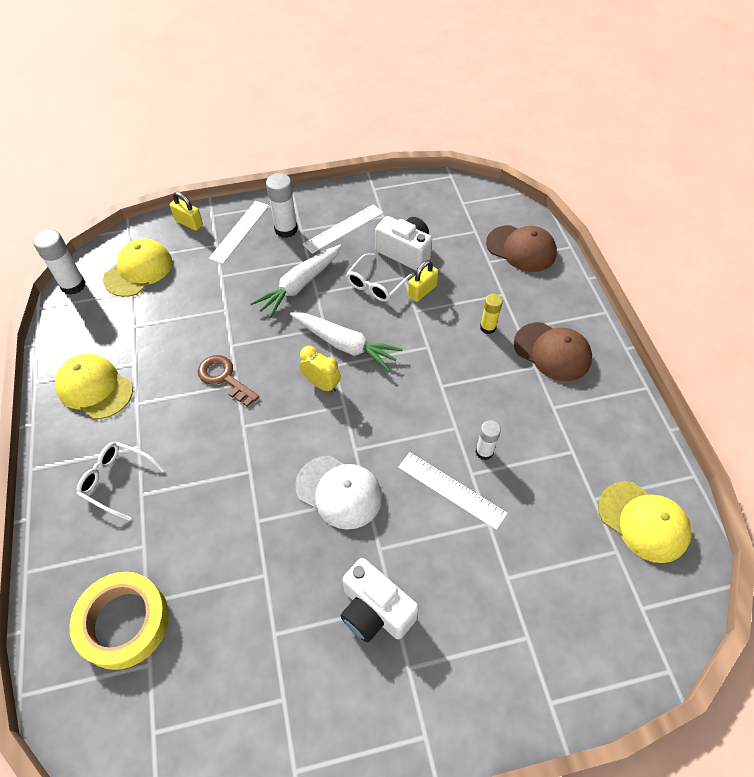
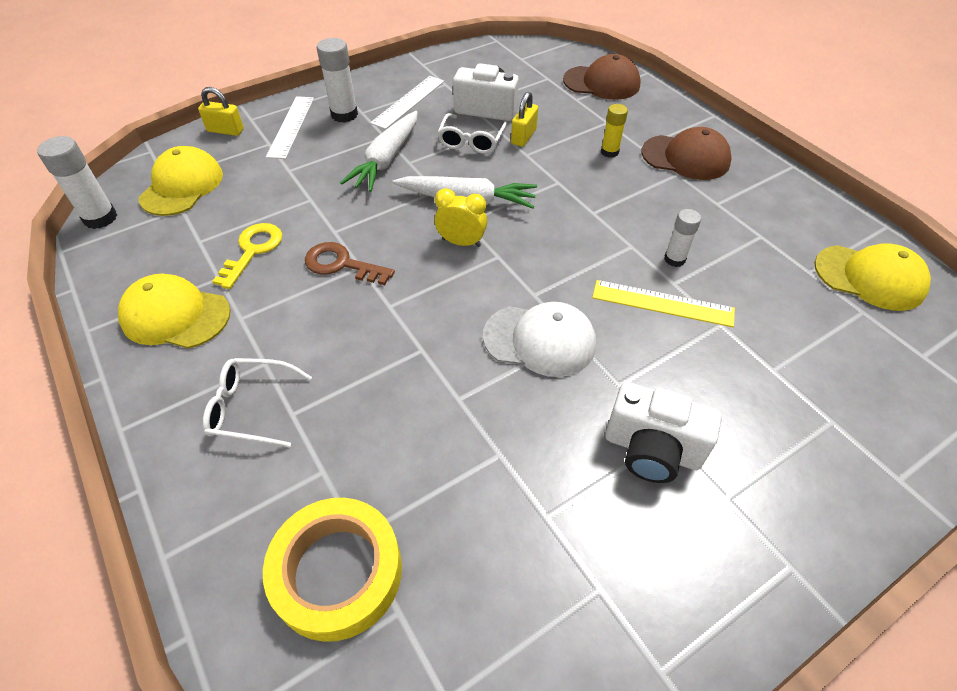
camera: 20 degrees left, 5 degrees down
(166, 346) = (253, 251): none -> yellow key
(451, 489) = (662, 303): white ruler -> yellow ruler

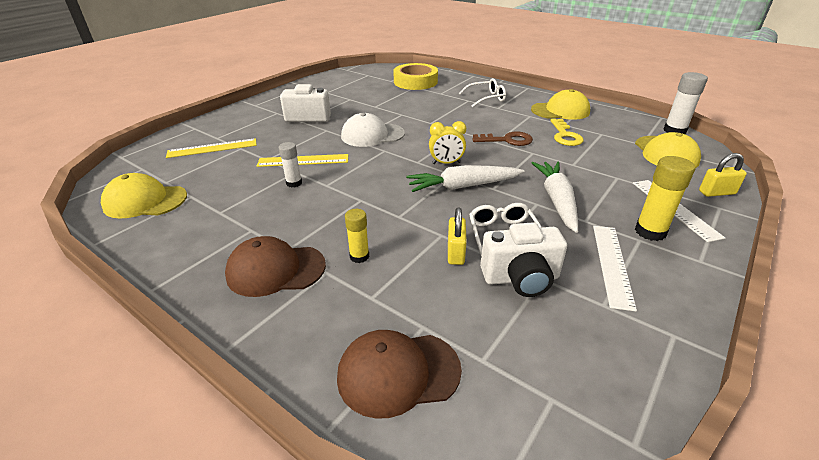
camera: 160 degrees right, 15 degrees down
(344, 115) = (650, 232): white glue stick -> yellow glue stick
(827, 383) = (212, 148): none -> yellow ruler

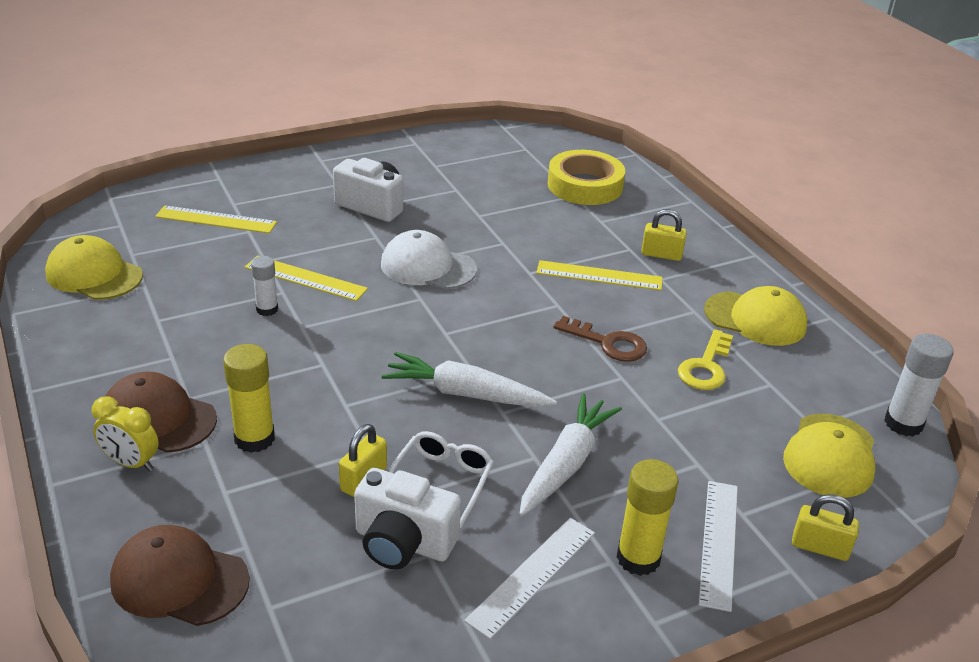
camera: 25 degrees right, 0 degrees up
(359, 256) = (254, 439): yellow glue stick -> yellow glue stick, size x1.58
(446, 163) = (481, 349): yellow clock -> yellow clock (131, 463)
(467, 114) = (599, 276): none -> yellow ruler
(486, 98) = (661, 255): white glasses -> yellow padlock

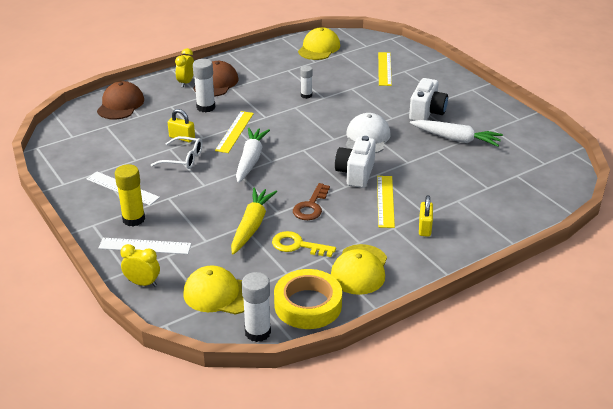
camera: 85 degrees right, 0 degrees up
(254, 439) = (206, 107): yellow glue stick -> white glue stick
(305, 278) = (339, 102): yellow ruler -> yellow ruler (234, 131)
(403, 543) = (142, 152): white camera -> white camera (355, 173)
(566, 464) = (200, 195): white carrot -> white carrot (456, 139)
(585, 185) = (505, 191): yellow tape -> yellow tape (308, 305)
(658, 408) = (252, 226): none -> yellow carrot
(820, 547) = (143, 283): yellow padlock -> yellow clock

